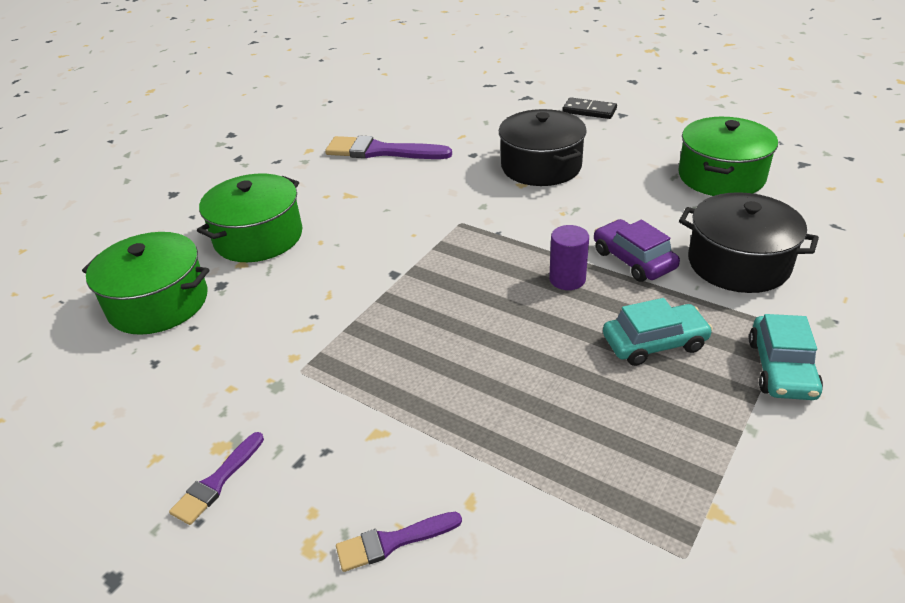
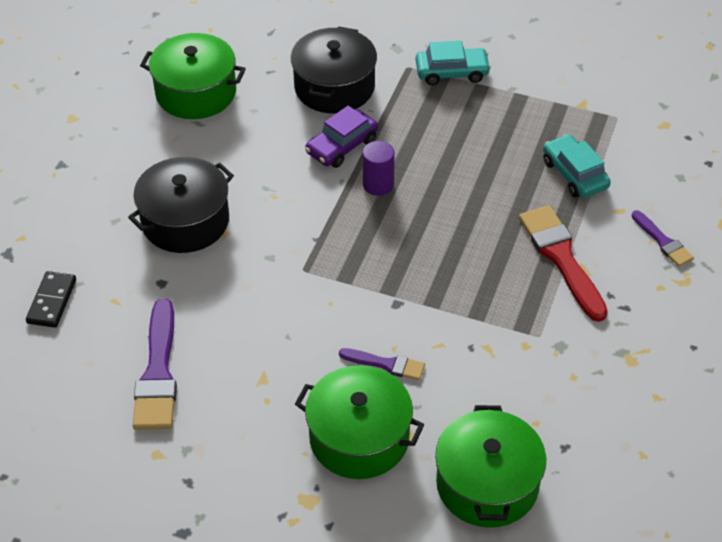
camera: 105 degrees left, 10 degrees up
(217, 481) = (660, 349): purple brush -> purple brush (386, 364)
(404, 415) = (561, 258): none -> red brush
(589, 111) = (50, 192): black domino -> black domino (51, 301)
(654, 343) = (443, 132): turquoise car -> turquoise car (574, 174)

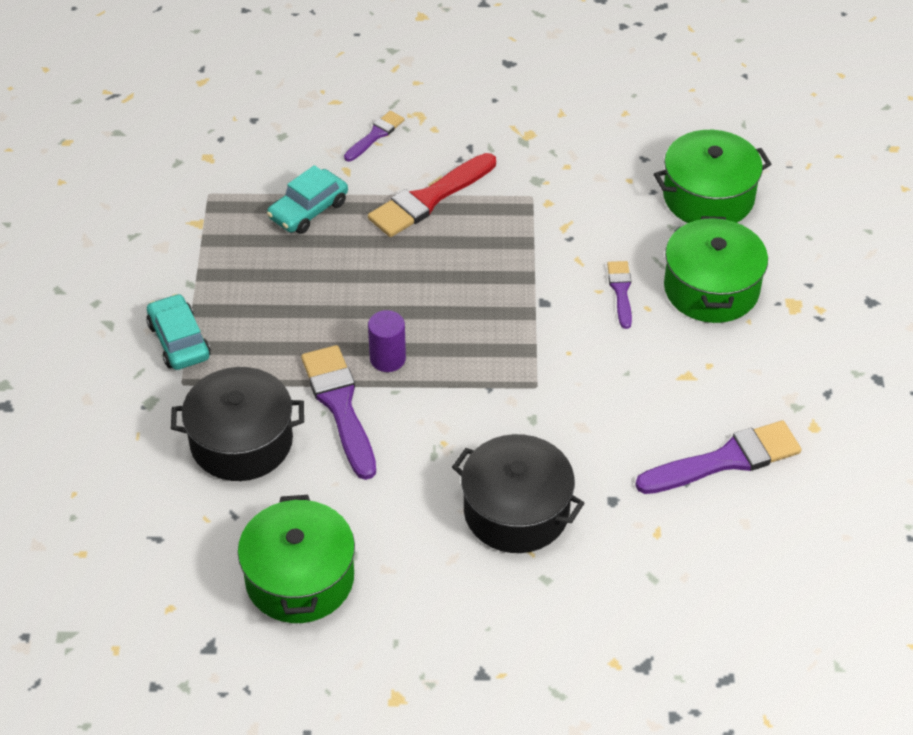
camera: 110 degrees left, 0 degrees up
(51, 301) = (688, 591): black domino -> none
(342, 146) = (340, 406): purple car -> purple brush

